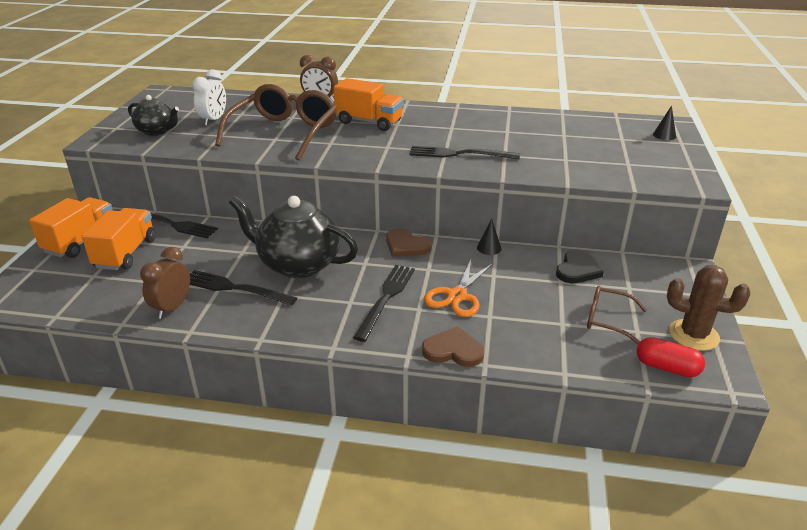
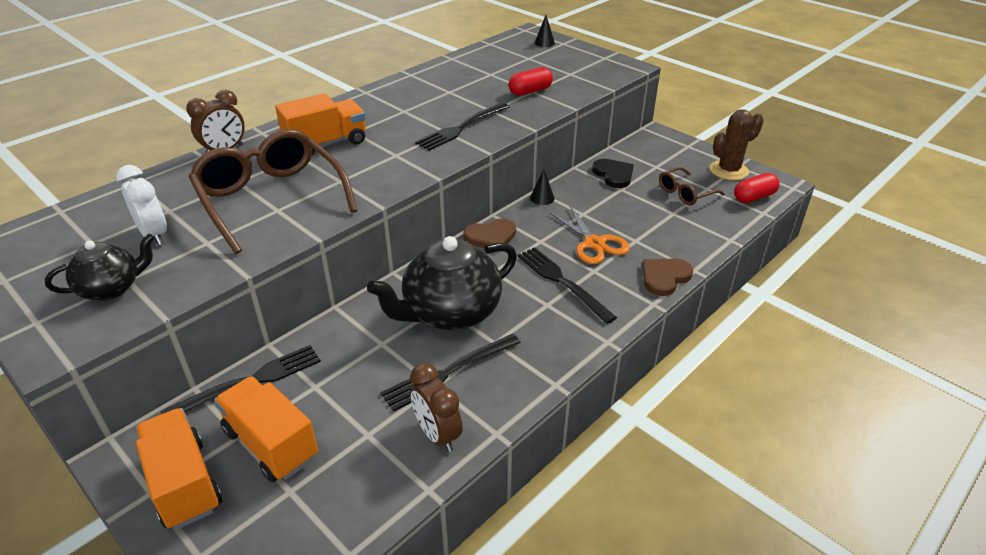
camera: 55 degrees left, 5 degrees up
(563, 158) = (530, 91): none -> red capsule

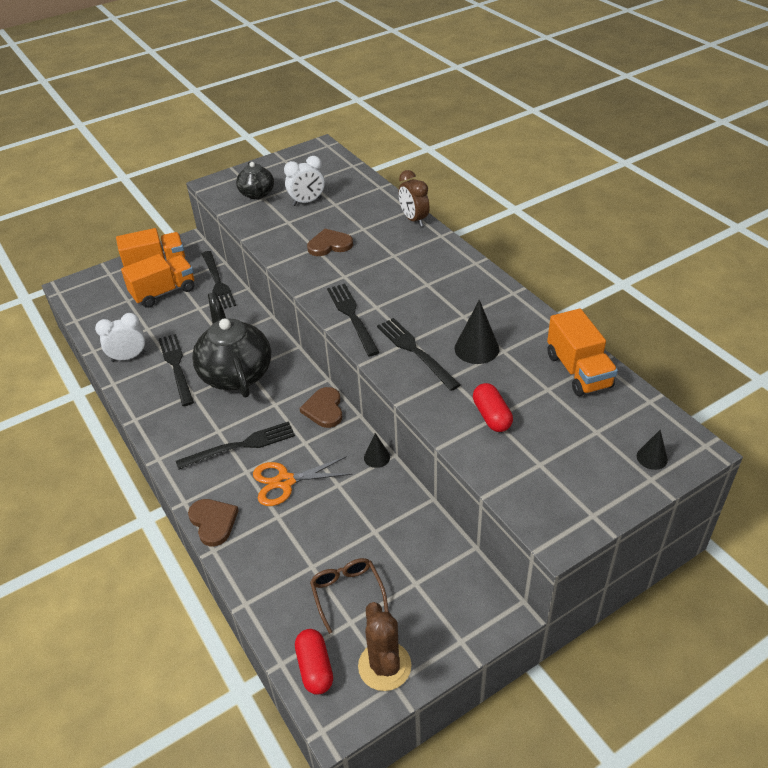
camera: 105 degrees right, 5 degrees up
(272, 200) = (329, 245): brown glasses -> brown heart
(326, 143) = (409, 269): orange truck -> orange truck (578, 371)
(414, 166) = (352, 316): none -> black fork
(437, 435) = (128, 357): brown clock -> white clock
(449, 102) = (476, 348): none -> black cone
(613, 175) = (406, 532): black heart -> none

